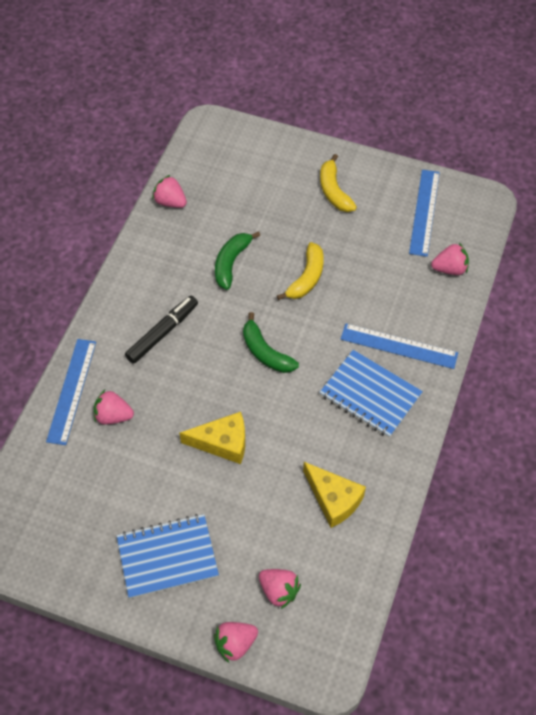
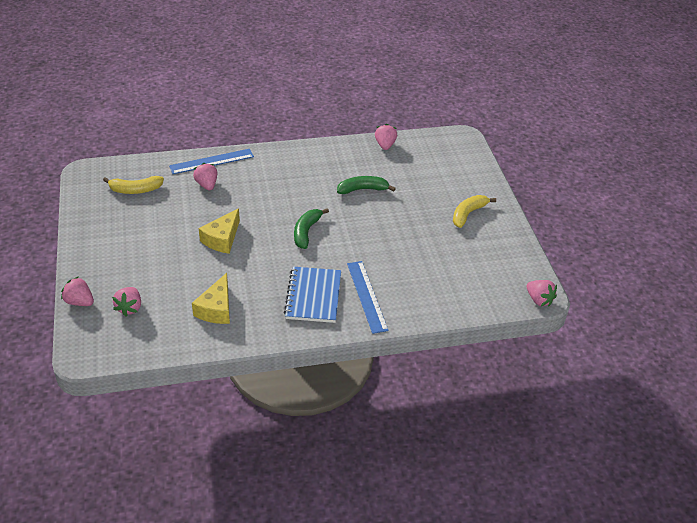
camera: 55 degrees right, 15 degrees down
(162, 333) = (283, 181): black marker -> none
(167, 557) = (123, 247): blue notebook -> none
(222, 442) = (222, 239): yellow cheese -> yellow cheese turned 60 degrees clockwise
(307, 278) = (382, 228): yellow banana -> yellow banana (135, 190)
(424, 212) = (496, 266): blue ruler -> none
(450, 269) = (459, 299): pink strawberry -> pink strawberry (539, 300)

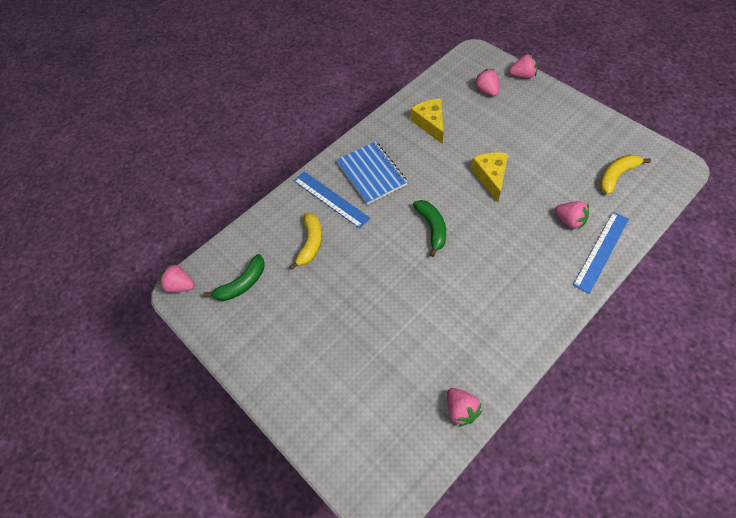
camera: 155 degrees right, 15 degrees up
(362, 189) = (427, 316): green banana -> green banana (242, 284)
(468, 214) = (297, 355): yellow banana -> yellow banana (310, 243)

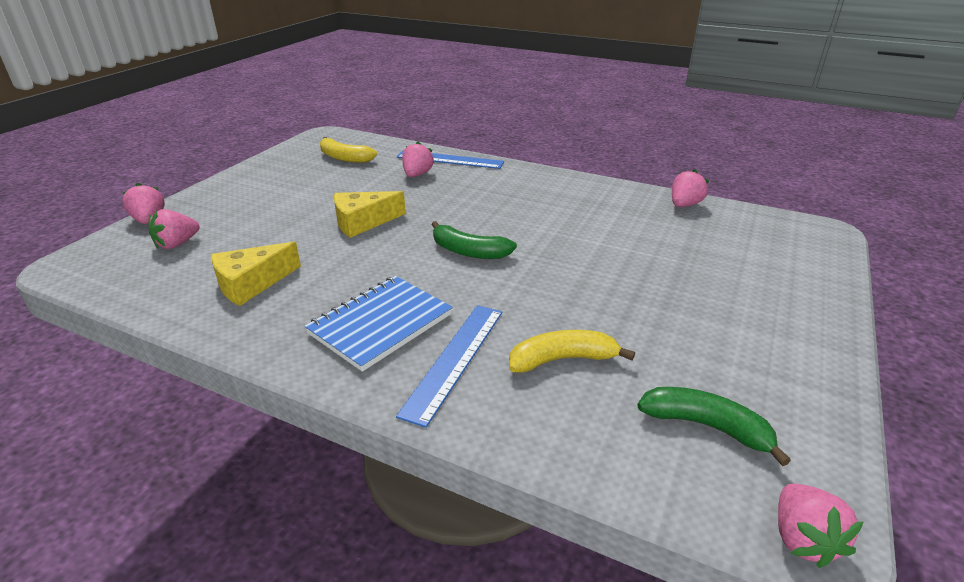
camera: 115 degrees left, 25 degrees down
(432, 228) = (469, 251): green banana -> green banana turned 120 degrees counterclockwise

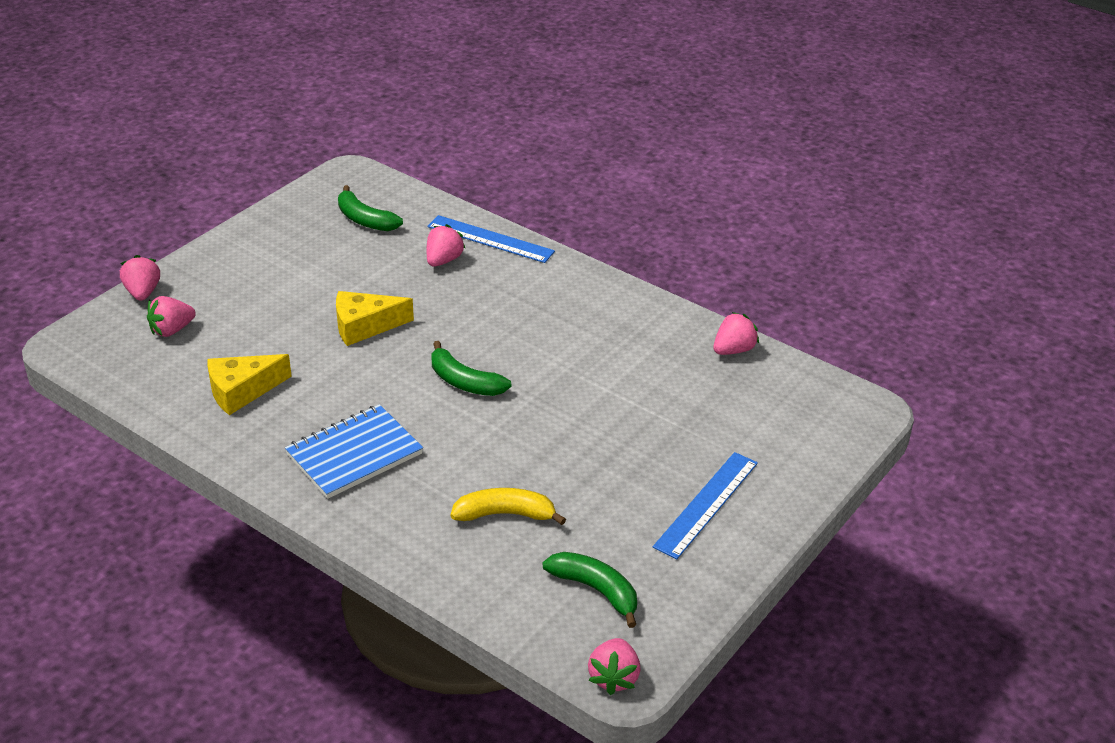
camera: 10 degrees right, 5 degrees up
(344, 158) = (365, 220): yellow banana -> green banana
(454, 359) = (410, 500): blue ruler -> blue ruler (706, 504)

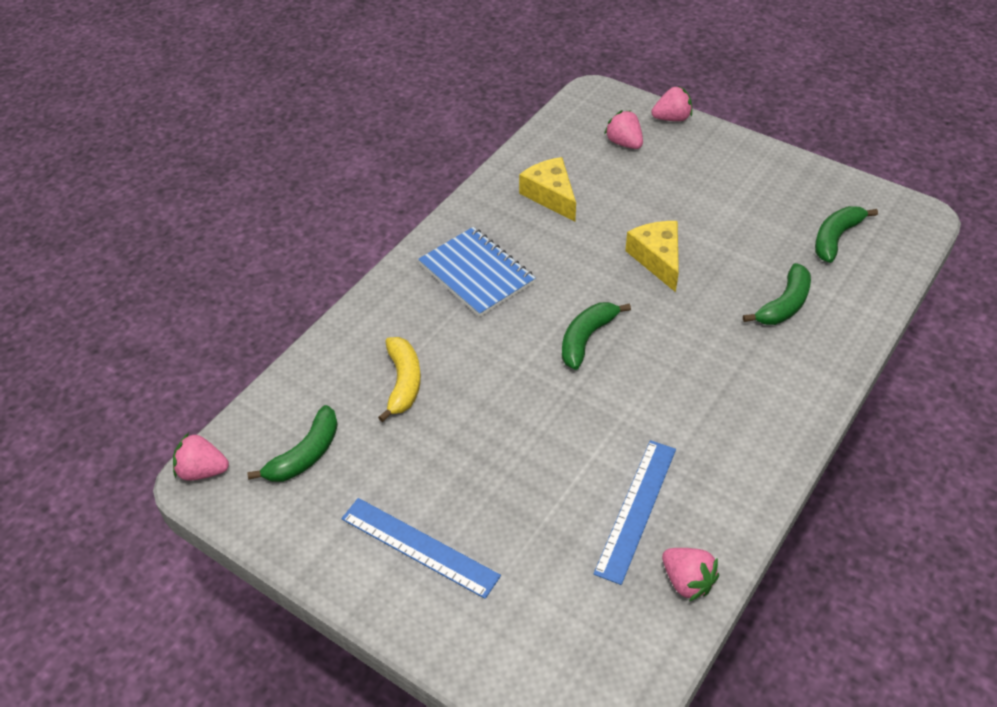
camera: 90 degrees right, 10 degrees up
(443, 260) = (784, 305): pink strawberry -> green banana
(490, 239) = (837, 339): blue ruler -> blue ruler (636, 509)

